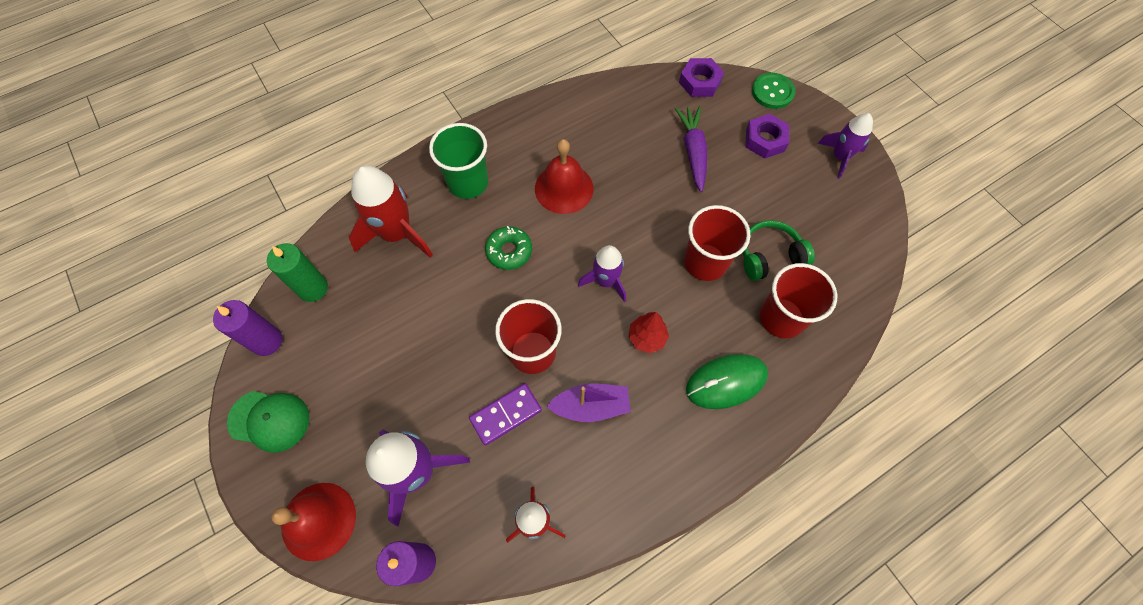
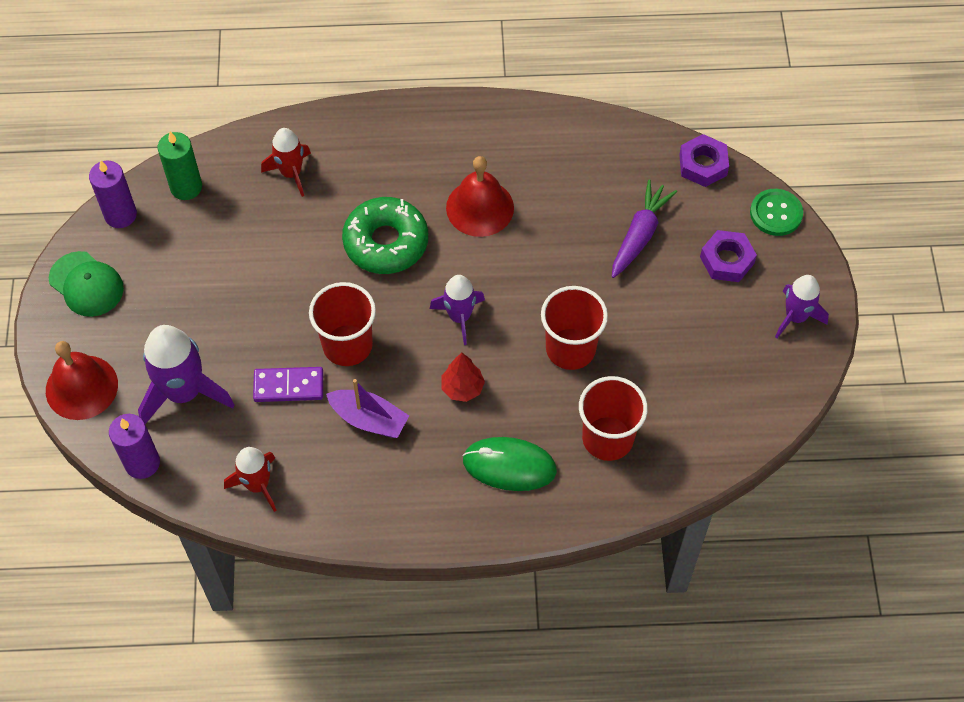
camera: 30 degrees right, 5 degrees down
(397, 233) = (291, 173): red rocket -> red rocket, size x0.61
(468, 182) = (389, 156): green cup -> none
(509, 251) = (386, 242): green donut -> green donut, size x1.65
(769, 256) = (640, 376): green headphones -> none

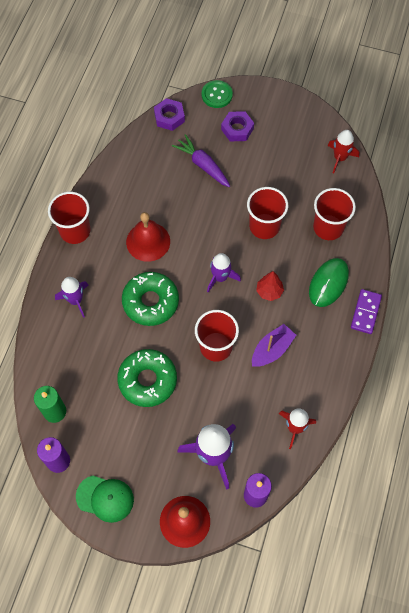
camera: 70 degrees left, 5 degrees up
(86, 284) = (105, 498): green cap -> green cap turned 45 degrees clockwise
(266, 278) = (147, 380): none -> green donut
(288, 386) = (232, 389): purple domino -> purple domino (365, 312)
(291, 173) = (73, 342): red rocket -> red rocket (340, 158)
(459, 115) = (75, 231): none -> red cup
(795, 317) = (286, 111): purple rocket -> purple rocket (75, 300)

